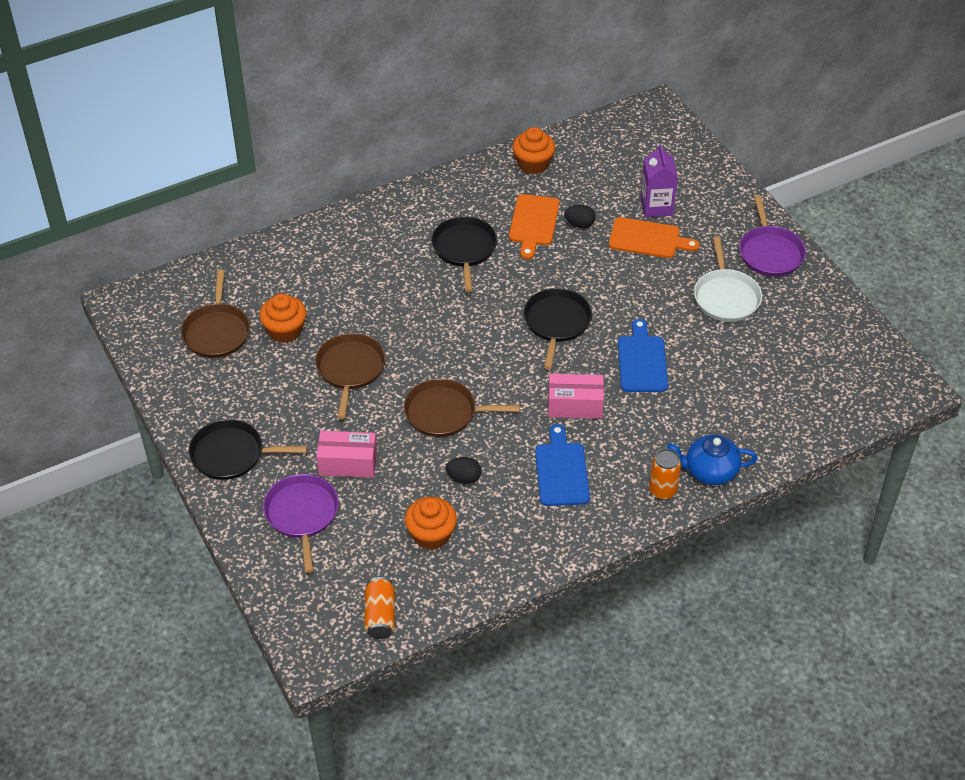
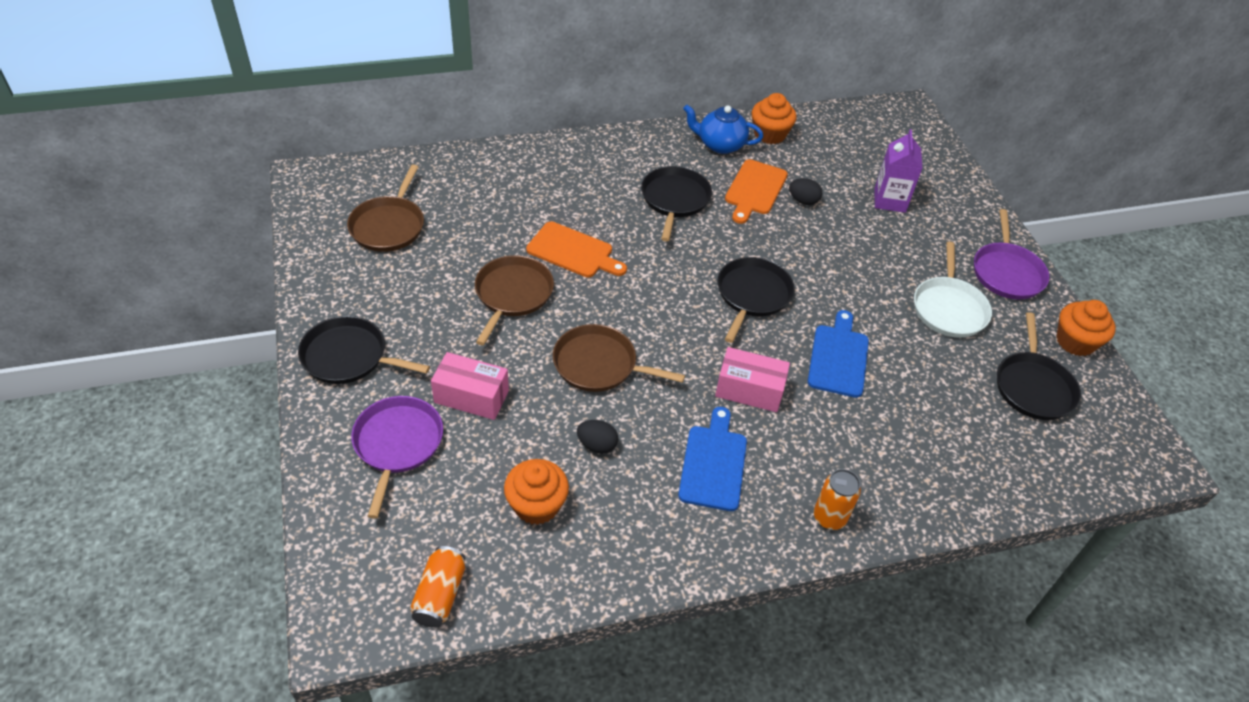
camera: 10 degrees right, 0 degrees up
(285, 330) = (459, 240): orange cupcake -> orange cupcake (1075, 341)
(648, 239) = (873, 230): orange cutting board -> orange cutting board (573, 251)
(710, 471) = (892, 506): blue teapot -> blue teapot (720, 144)
(806, 349) = (1033, 386): none -> black pan

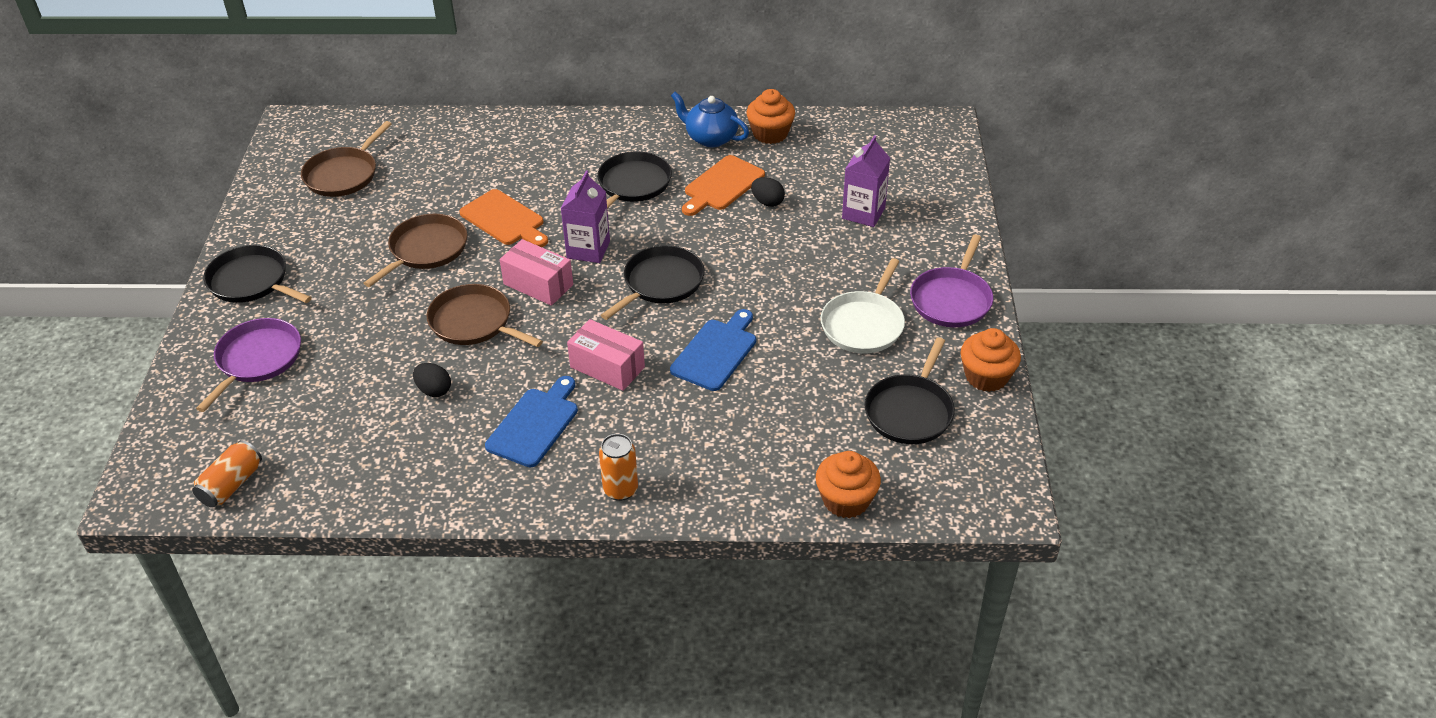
camera: 20 degrees right, 5 degrees down
(471, 396) = (342, 331): pink box -> pink box (538, 284)
(536, 505) = (352, 430): orange cupcake -> orange cupcake (846, 500)
(668, 271) = (588, 250): none -> purple carton

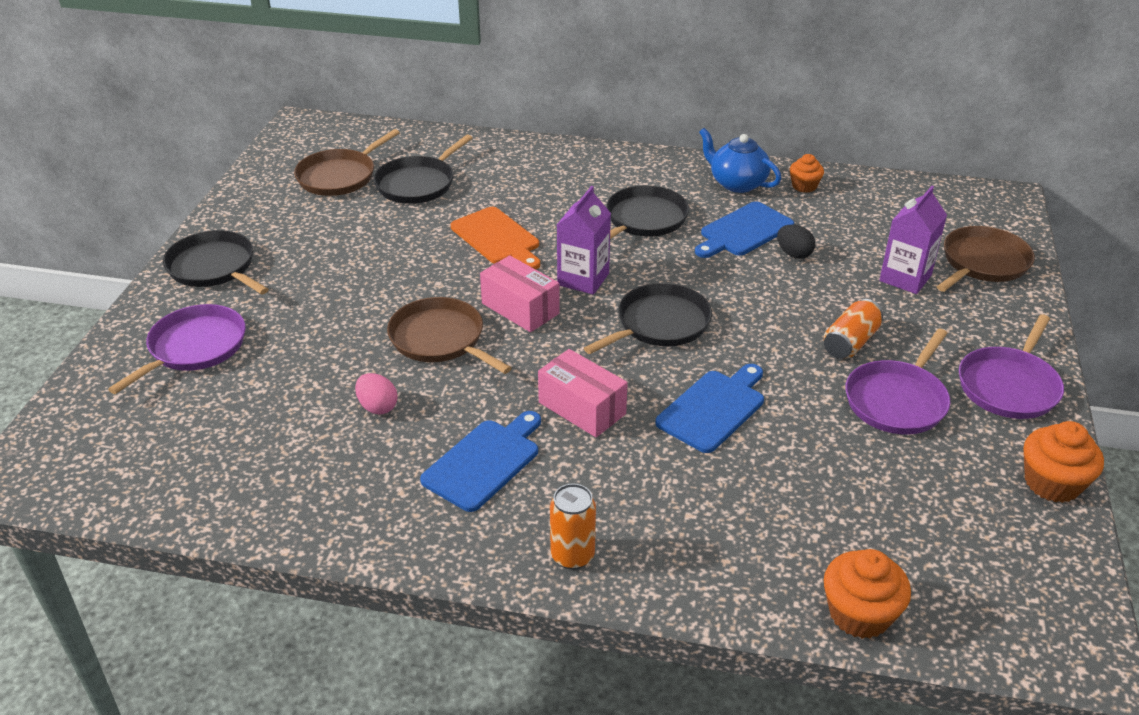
camera: 10 degrees right, 5 degrees down
(231, 485) = (122, 481): orange can -> orange can (850, 342)
(426, 250) = (405, 258): brown pan -> brown pan (982, 263)
(434, 390) = (377, 407): black egg -> pink egg
(722, 185) = (744, 231): orange cutting board -> blue cutting board
(770, 134) = (804, 186): orange cupcake -> orange cupcake, size x0.63
(864, 324) = (897, 400): white pan -> purple pan
(910, 411) = (951, 512): black pan -> black pan (418, 183)

